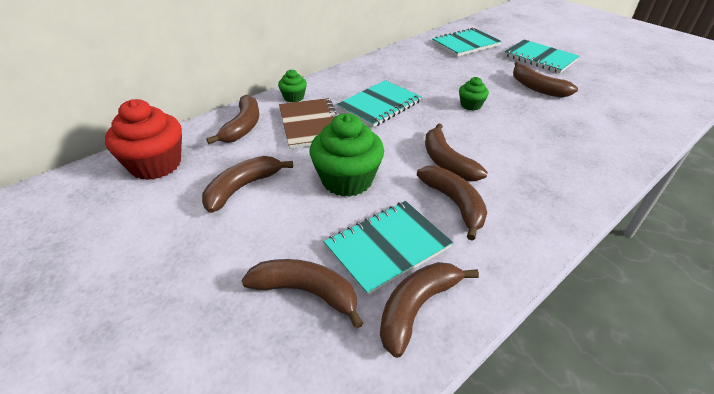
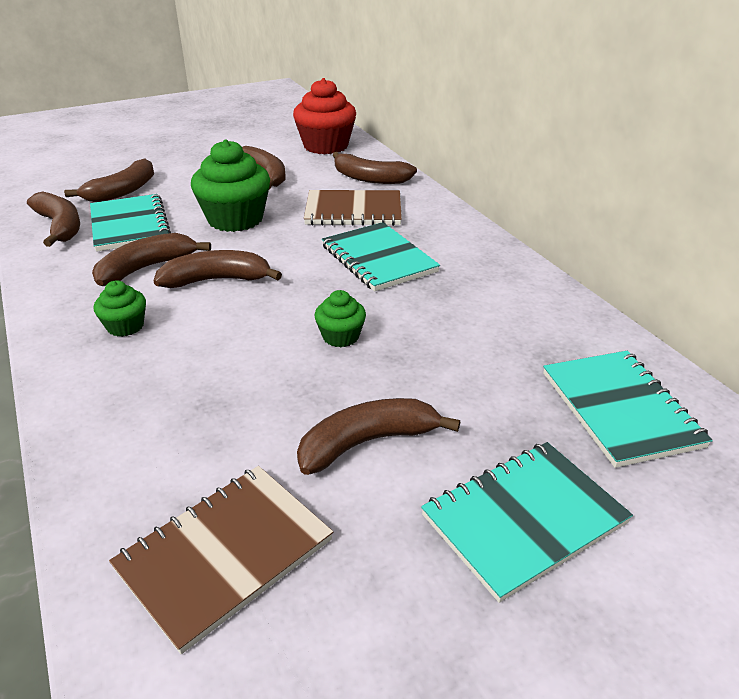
camera: 105 degrees right, 5 degrees down
(293, 97) = (426, 207): green cupcake -> green cupcake (125, 326)
(454, 203) = (146, 268): brown banana -> brown banana turned 150 degrees clockwise
(623, 107) = (224, 554): none -> brown notebook

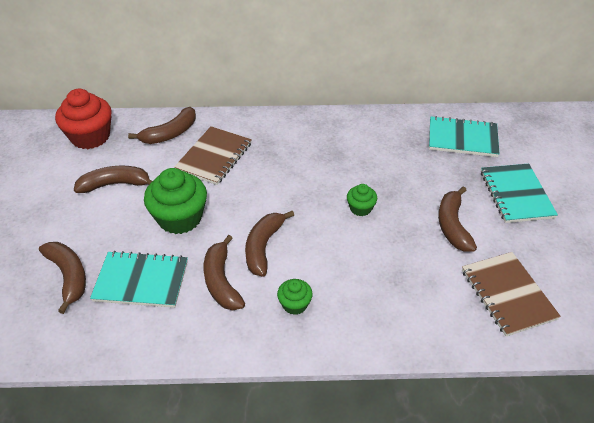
camera: 65 degrees left, 10 degrees up
(60, 226) = (107, 327): brown banana -> none
(378, 259) = (286, 166): turquoise notebook -> none

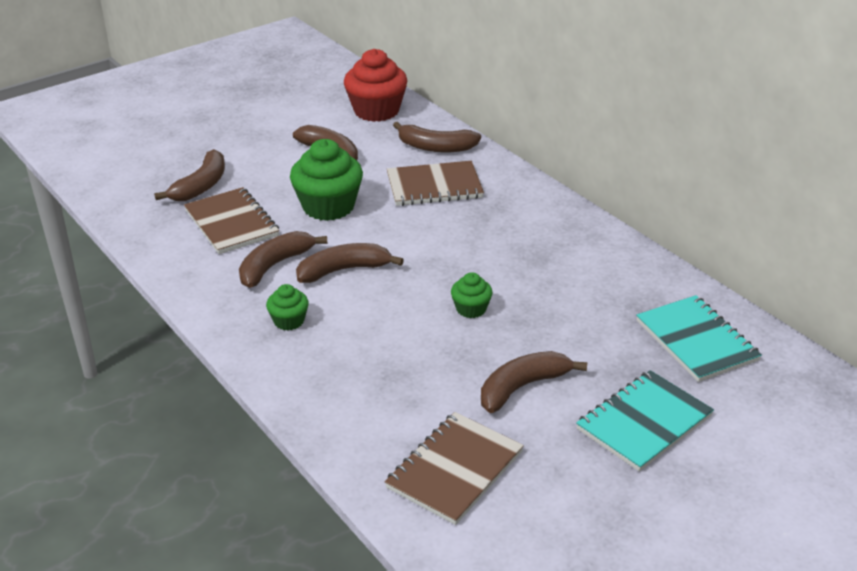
camera: 55 degrees right, 10 degrees down
(141, 281) = (232, 223): turquoise notebook -> brown notebook

